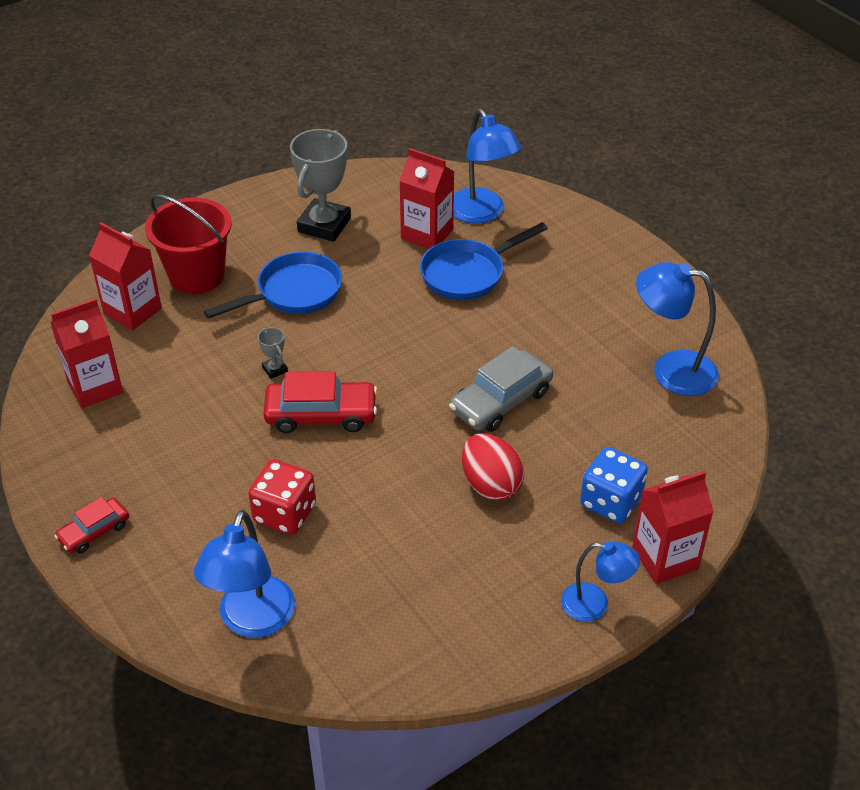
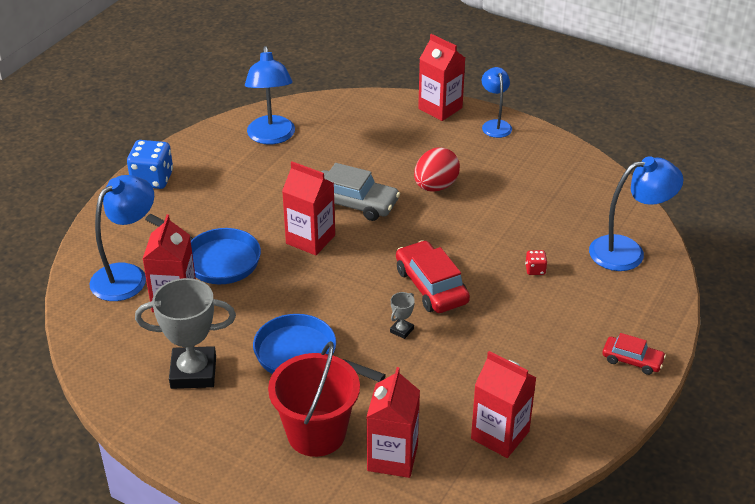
camera: 115 degrees left, 5 degrees down
(284, 513) = (535, 270): red dice -> red dice, size x0.48
(458, 347) = (310, 239): none -> red carton
(610, 502) = (411, 136): blue dice -> blue dice (152, 179)

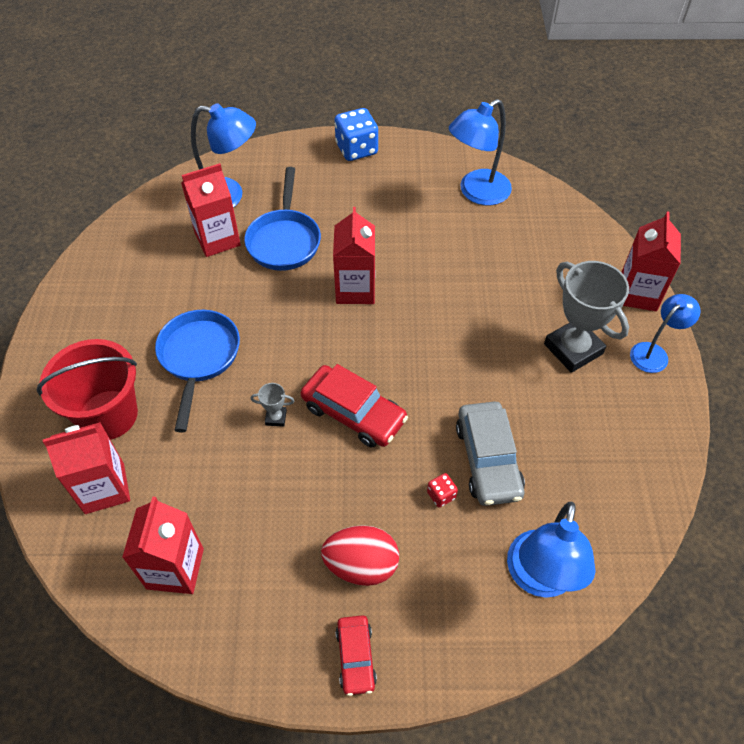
camera: 60 degrees right, 15 degrees up
(193, 372) = (139, 295): grey trophy -> grey trophy (573, 349)
(354, 203) = (430, 296): grey car -> grey car (488, 460)
(431, 286) = (353, 413): red car -> red car turned 90 degrees clockwise
(435, 186) = (507, 348): red egg -> red egg (361, 565)
(628, 251) = (539, 578): blue lamp -> blue lamp turned 60 degrees clockwise

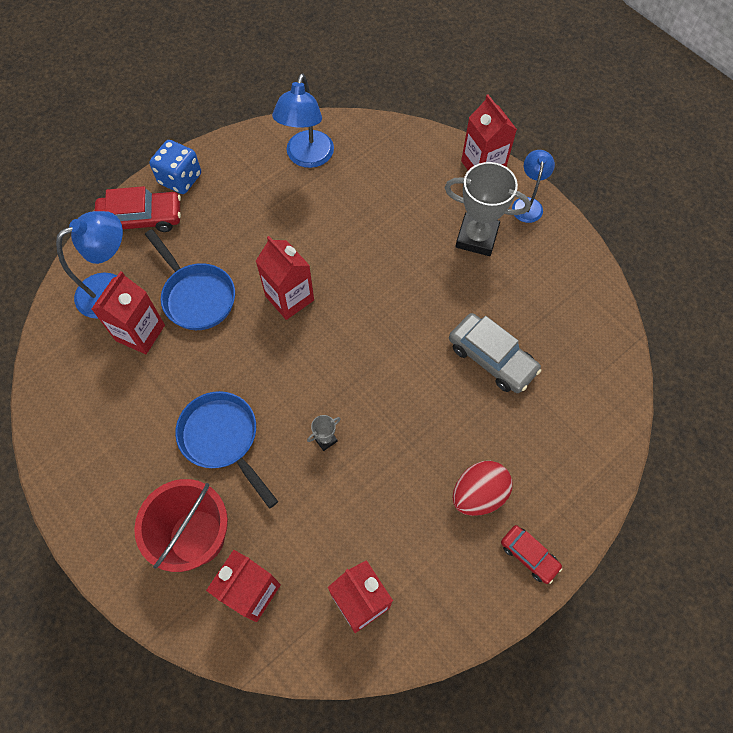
camera: 40 degrees left, 10 degrees up
(353, 413) = (376, 394): red car -> red car (141, 219)
(441, 495) = (484, 406): red dice -> none
(539, 578) = (588, 413): blue lamp -> none

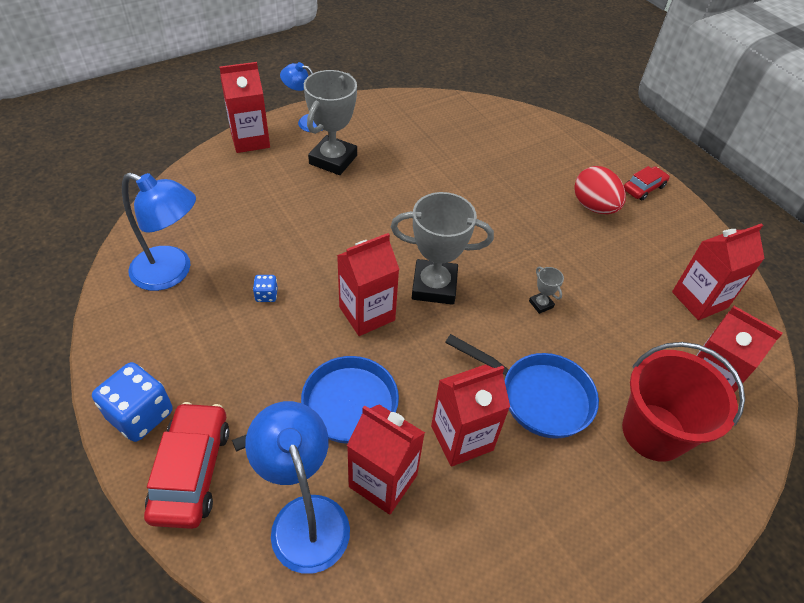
camera: 85 degrees left, 15 degrees down
(178, 382) = (461, 438): none -> red carton
(223, 439) = (538, 396): blue pan -> blue pan turned 120 degrees counterclockwise
(296, 224) = (266, 295): none -> blue dice
(330, 346) = (434, 286): none -> grey trophy
(492, 358) = (465, 174): grey car -> none

